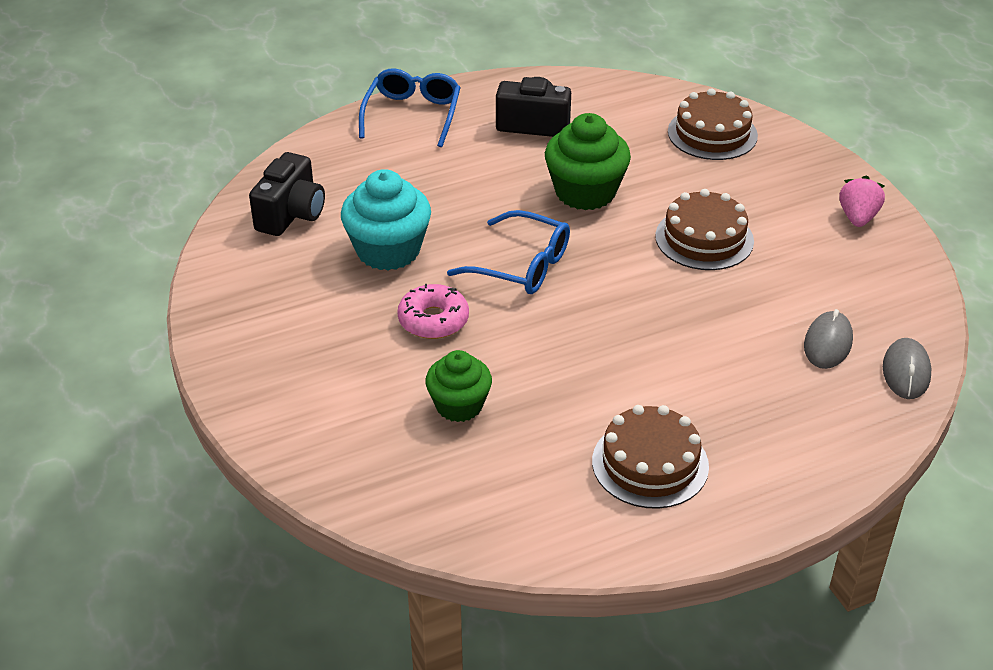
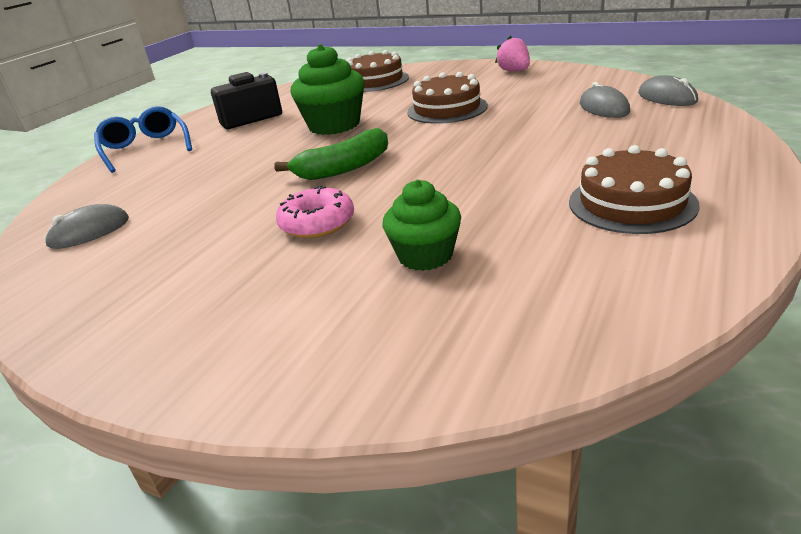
camera: 35 degrees left, 10 degrees down
(291, 215) = (89, 232): black camera -> grey mouse
(388, 250) = (216, 209): turquoise cupcake -> none
(521, 265) = (344, 168): blue glasses -> green banana

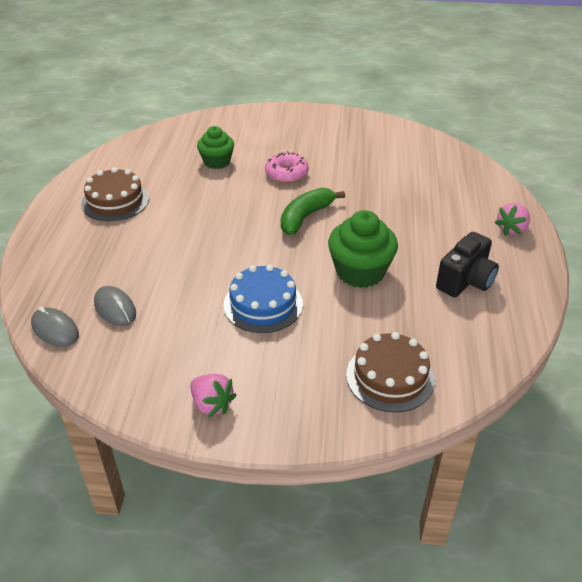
camera: 155 degrees right, 10 degrees up
(89, 232) = (421, 156): grey mouse -> none
(145, 148) = (511, 229): blue glasses -> pink strawberry
(447, 109) = (263, 304): brown cake -> blue cake

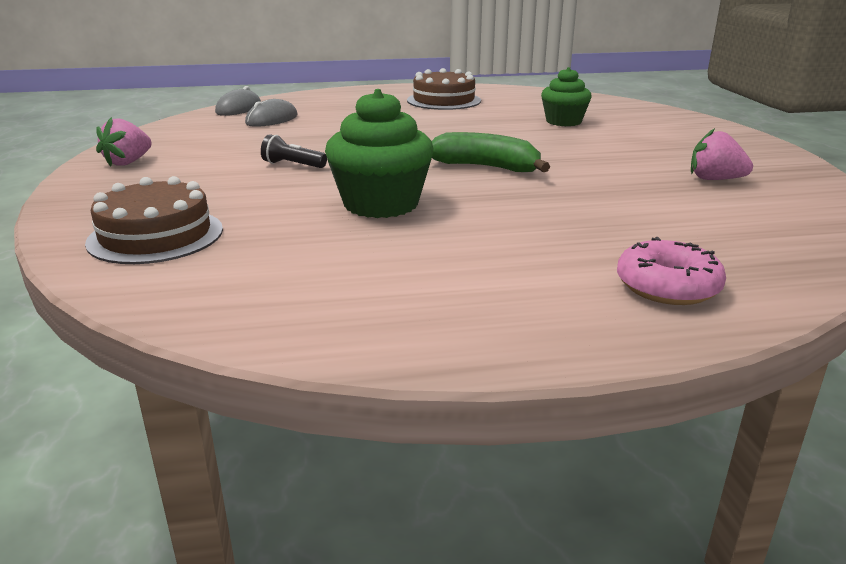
camera: 75 degrees right, 15 degrees down
(263, 304) = (293, 165): blue cake -> black flashlight
(286, 173) = (580, 150): pink donut -> pink donut (667, 286)
(465, 281) = (396, 277): black camera -> none
(511, 229) = (601, 317): pink strawberry -> pink strawberry (714, 179)

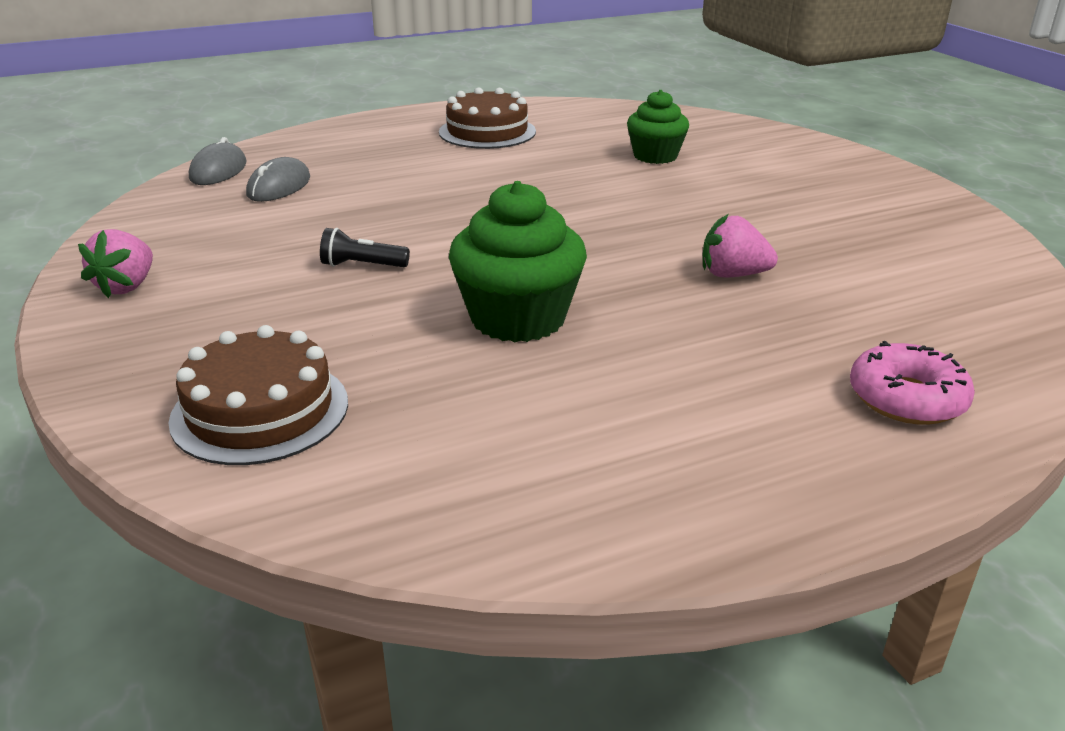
camera: 15 degrees left, 5 degrees up
(486, 167) = (608, 242): green banana -> none
(714, 179) = (871, 232): pink strawberry -> pink strawberry (733, 275)

